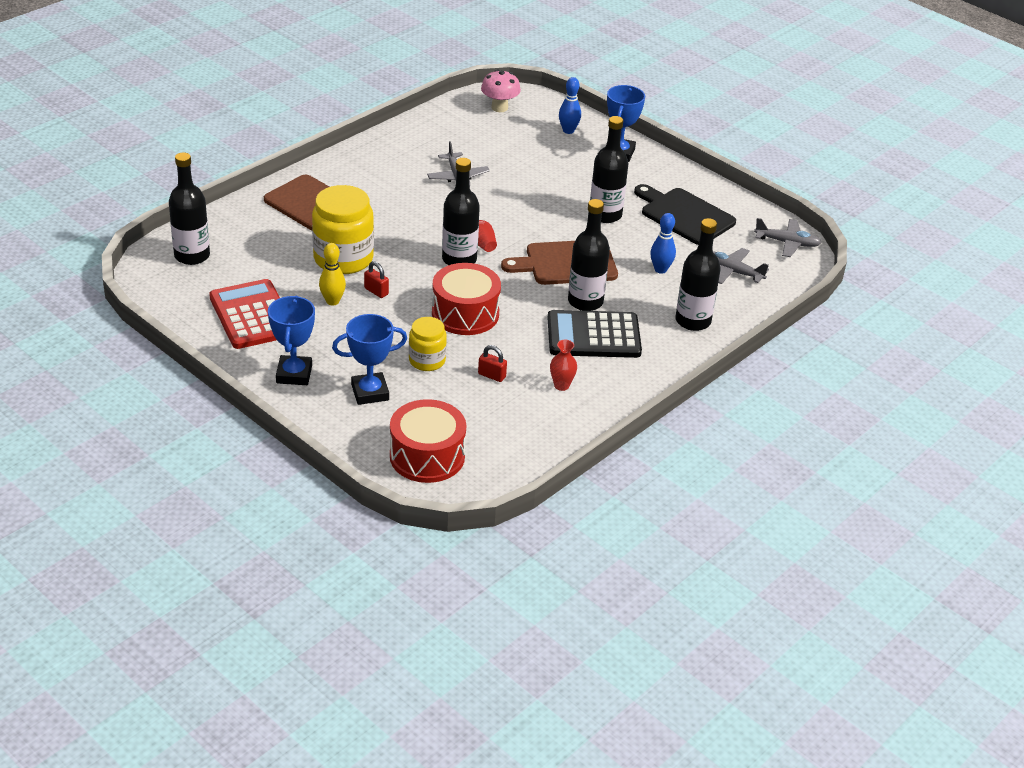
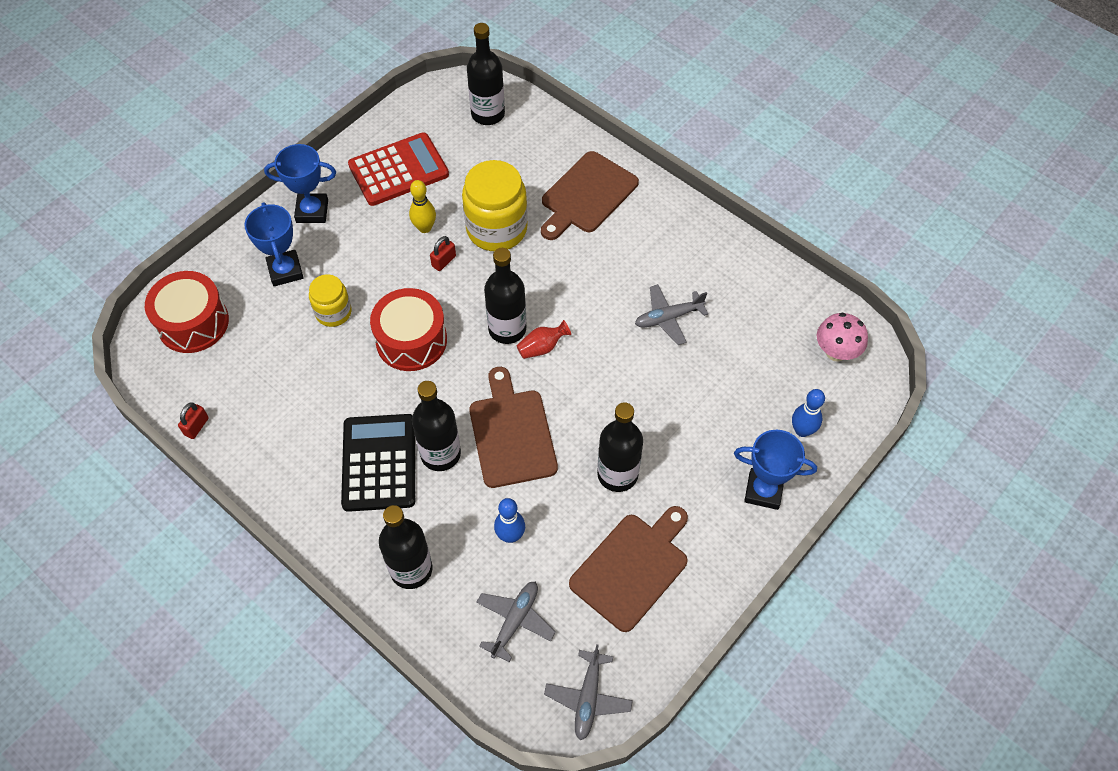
camera: 90 degrees right, 20 degrees up
(492, 375) = (310, 369): red padlock -> red padlock (196, 426)
(561, 385) = (294, 433): red vase -> none
(684, 215) = (632, 567): black cutting board -> brown cutting board

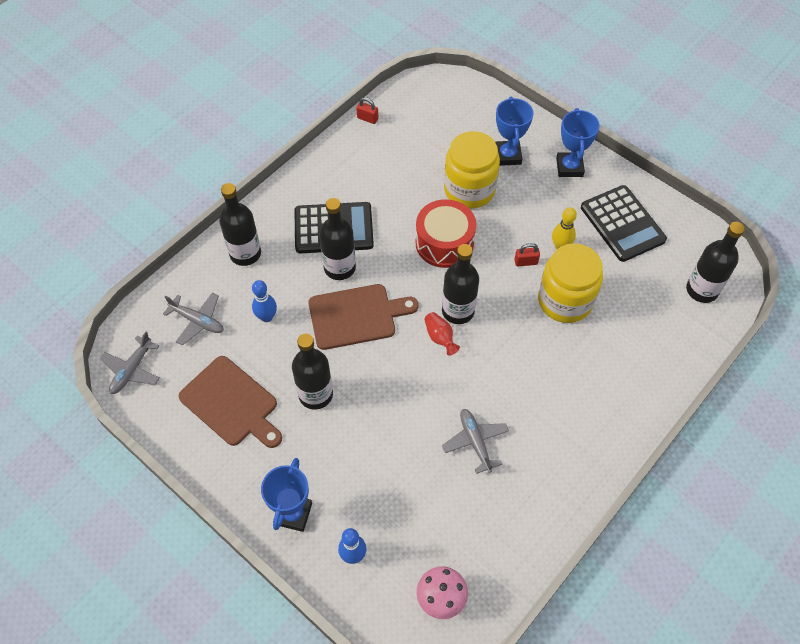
camera: 90 degrees right, 0 degrees up
(193, 323) = (456, 106): red drum -> none
(285, 271) = (507, 155): blue trophy -> blue trophy turned 75 degrees counterclockwise
(333, 312) = (469, 189): yellow jar -> yellow jar, size x1.74
(398, 170) = (622, 224): red calculator -> black calculator
(444, 261) = (526, 262): red padlock -> red padlock turned 45 degrees counterclockwise
(587, 195) = (613, 374): brown cutting board -> none
(588, 698) = (132, 370): grey plane -> grey plane turned 75 degrees counterclockwise

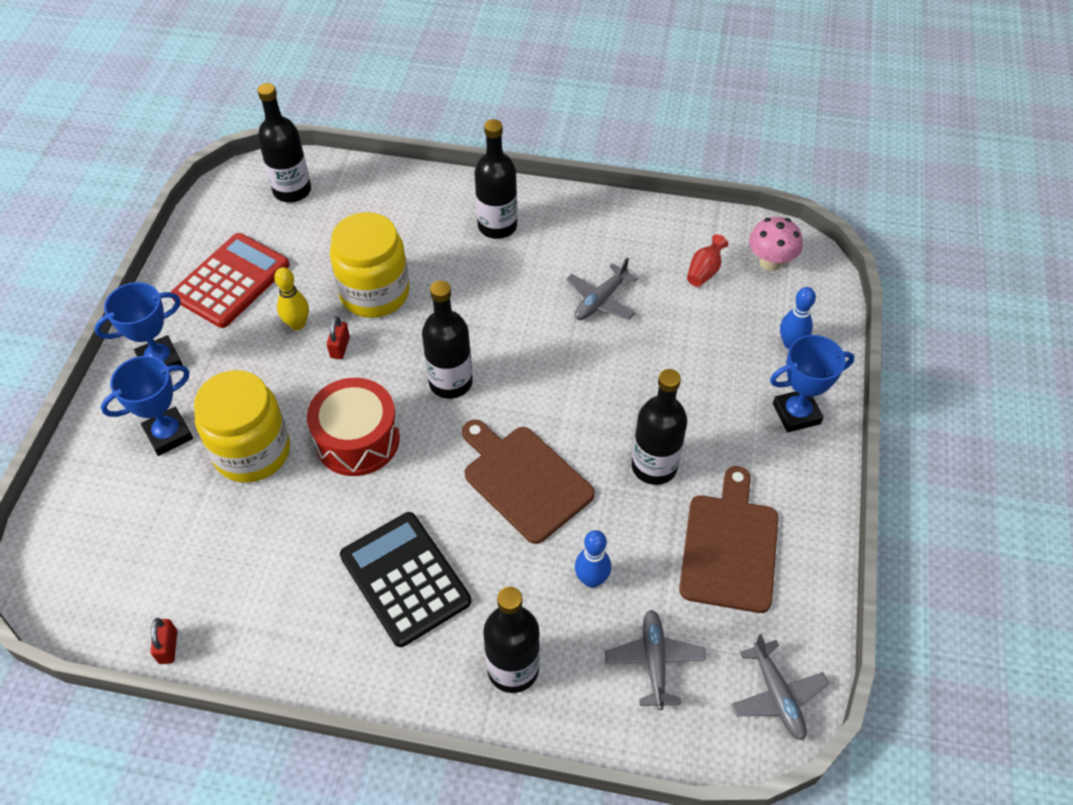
camera: 120 degrees left, 5 degrees down
(132, 370) = (777, 696): grey plane -> grey plane turned 75 degrees clockwise
(339, 268) = (465, 536): black bottle -> black bottle (497, 226)
(440, 337) = (498, 383): red vase -> red vase (704, 271)
(526, 262) = (340, 347): red padlock -> red padlock turned 45 degrees clockwise
(622, 224) = (231, 281): black calculator -> red calculator

